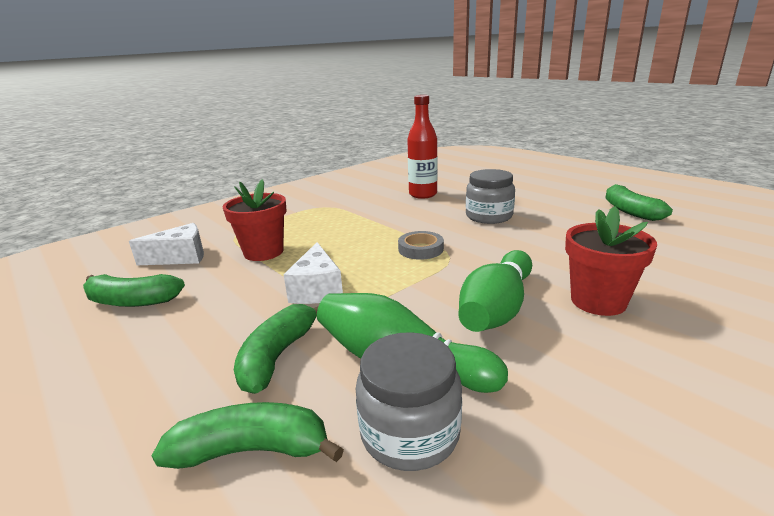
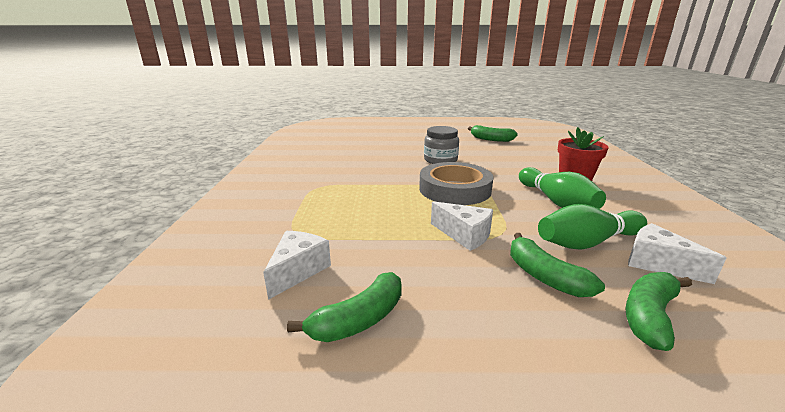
camera: 50 degrees left, 0 degrees up
(263, 252) = (363, 233): red flower pot -> none
(410, 433) = (658, 264): grey jar -> white cheese
(420, 249) = (454, 189): grey tape -> grey tape, size x2.08
(423, 194) = (369, 158): red bottle -> none

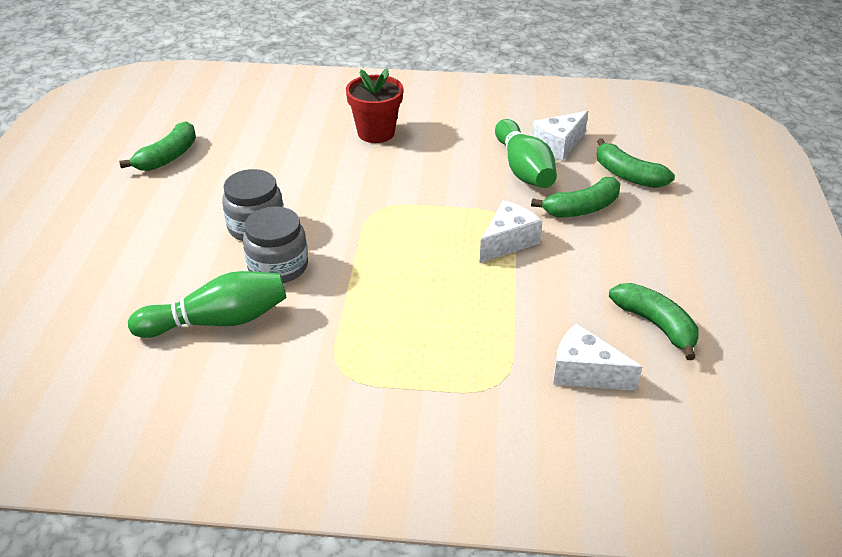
camera: 85 degrees left, 15 degrees up
(406, 167) = (278, 266): none -> grey jar
(454, 189) = (381, 230): grey tape -> none
(556, 201) = (430, 161): green bowling pin -> green bowling pin (218, 321)

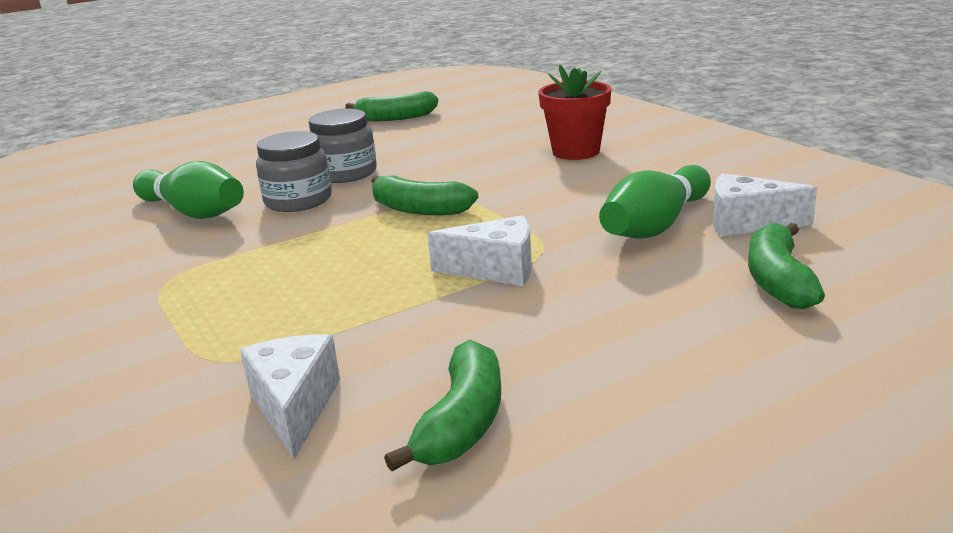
camera: 55 degrees right, 15 degrees down
(582, 208) = (641, 282): green banana -> green banana (419, 209)

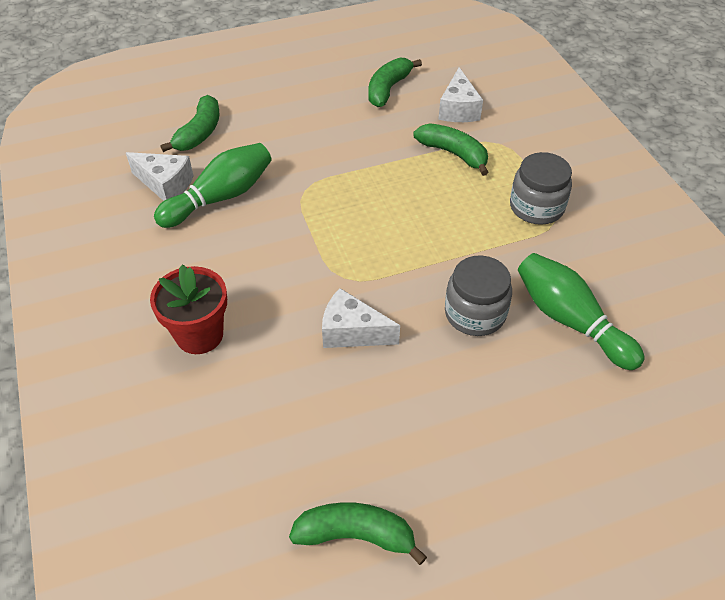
camera: 170 degrees left, 25 degrees up
(345, 173) = (431, 360): grey jar -> grey jar (536, 207)
(419, 209) = (372, 266): green banana -> green banana (453, 153)
(496, 269) = (341, 178): white cheese -> white cheese (352, 332)

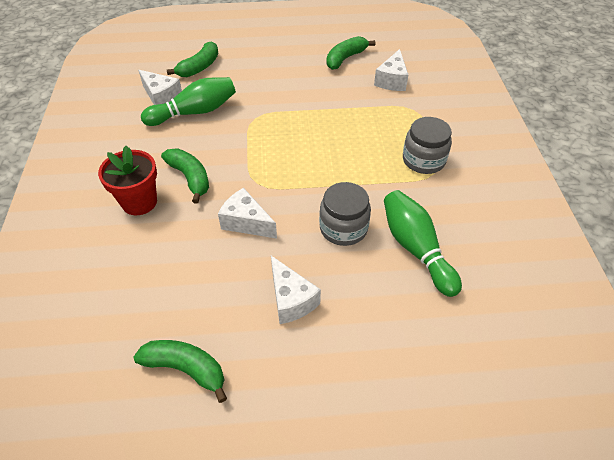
camera: 15 degrees right, 0 degrees up
(448, 417) = (291, 300): none -> white cheese
(453, 153) = (375, 111): green banana -> green banana (190, 178)

